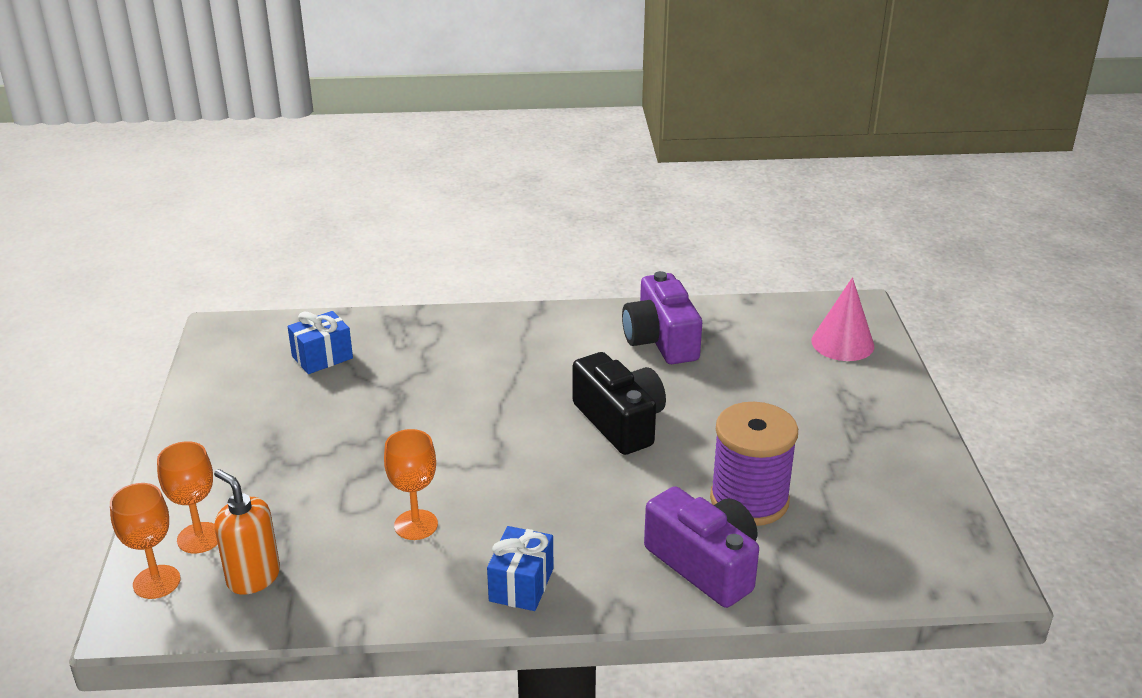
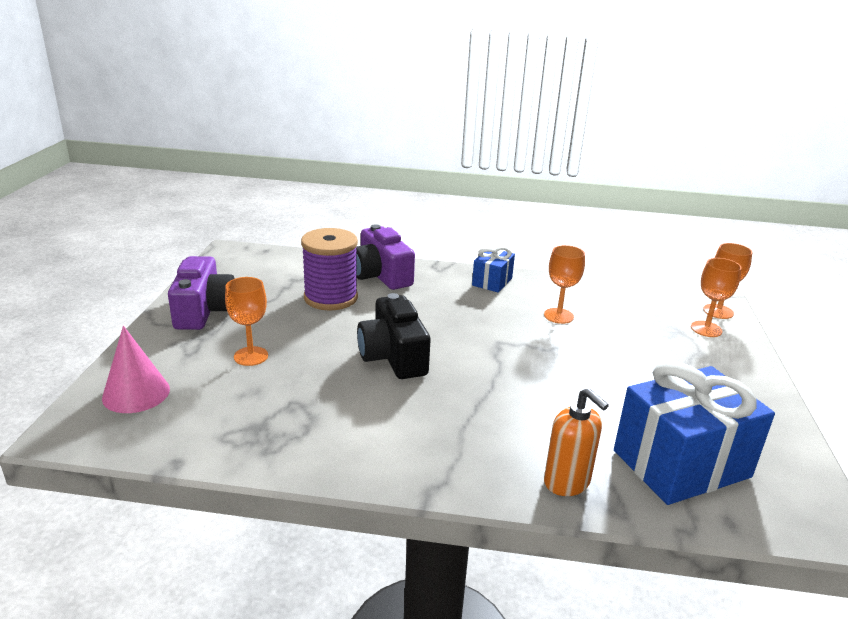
camera: 170 degrees left, 5 degrees down
(253, 577) = (657, 305): orange soap dispenser -> orange soap dispenser (567, 482)
(322, 357) = (681, 464): blue gift -> blue gift, size x1.97
(661, 340) = (312, 426): purple camera -> purple camera (204, 311)
(774, 396) = (251, 356): none -> orange goblet

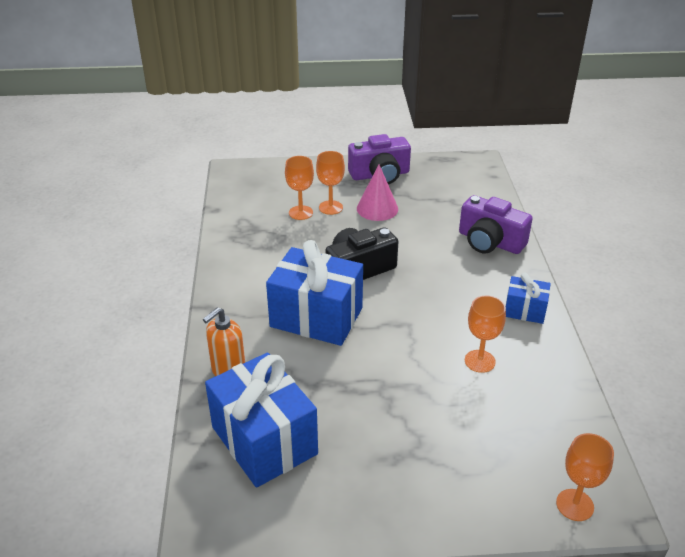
camera: 80 degrees right, 10 degrees up
(136, 393) = (274, 179): pink cone -> pink cone (377, 208)
(330, 298) = (432, 223): purple spool -> none
(381, 275) = (490, 242): purple camera -> purple camera turned 105 degrees counterclockwise
(475, 399) = (316, 317): none -> blue gift
(706, 329) = (519, 486): orange goblet -> orange goblet (300, 213)

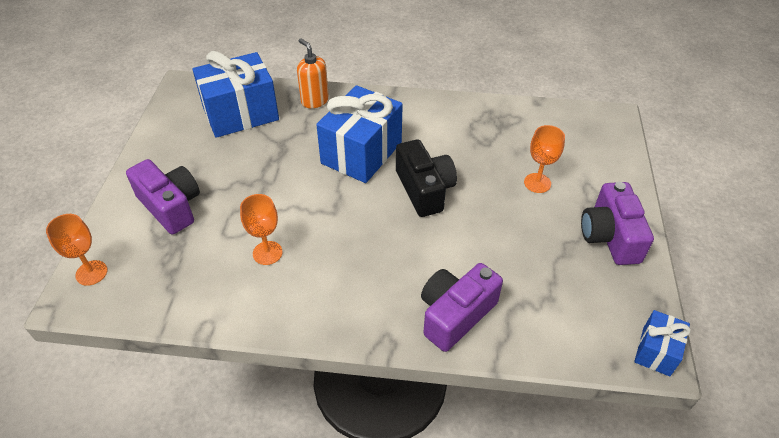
camera: 100 degrees right, 10 degrees up
(300, 213) = (528, 159): orange goblet -> none
(377, 208) = (533, 221): pink cone -> none
(449, 462) = (171, 206): none -> purple camera
(525, 310) = (325, 311): blue gift -> blue gift (656, 351)

